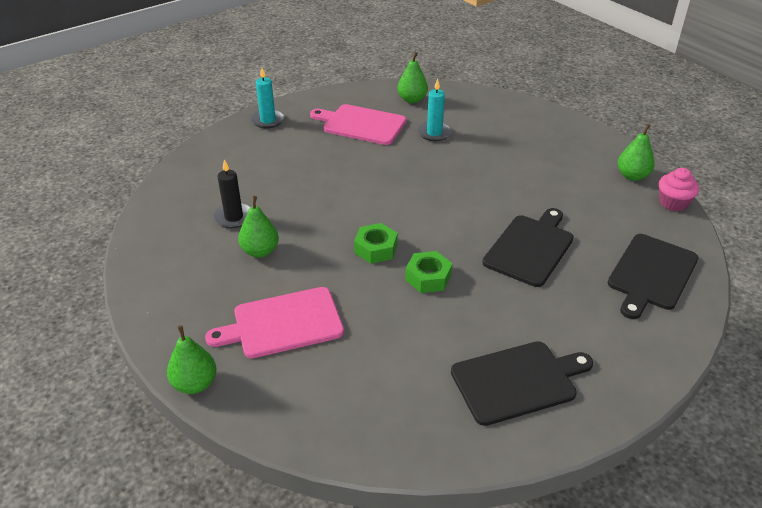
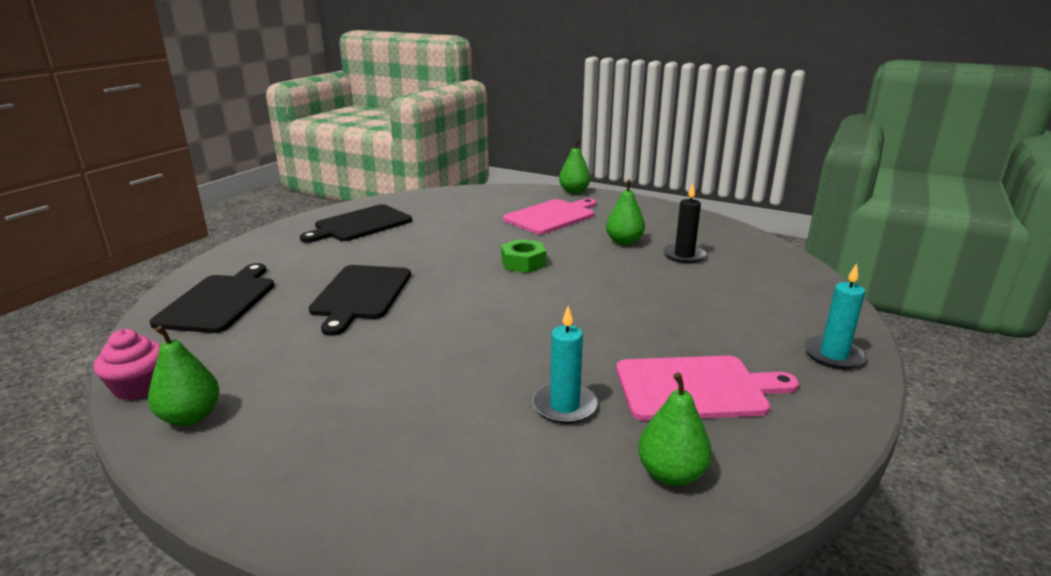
camera: 155 degrees right, 15 degrees down
(428, 277) = (458, 256): green nut -> none

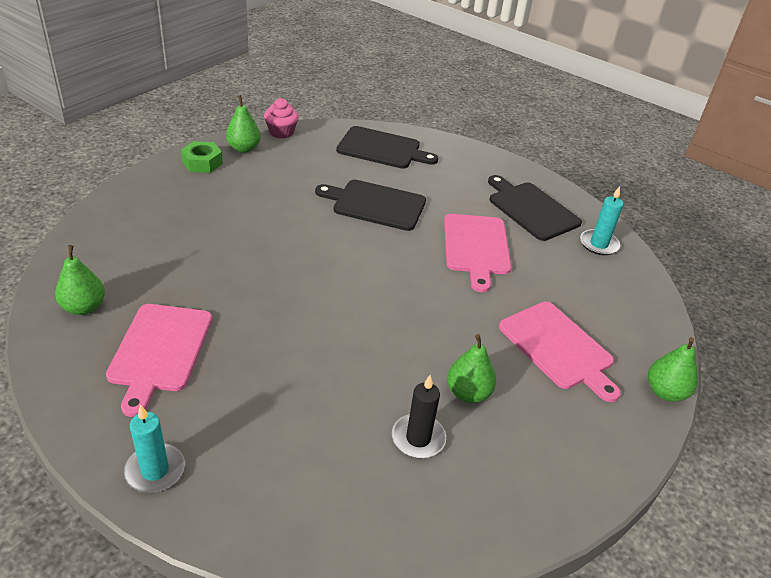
camera: 95 degrees right, 15 degrees up
(431, 244) = (476, 247): none -> pink cutting board
(523, 263) = (420, 300): green nut -> green nut (202, 162)
(564, 406) = (177, 278): turquoise candle -> turquoise candle (599, 244)

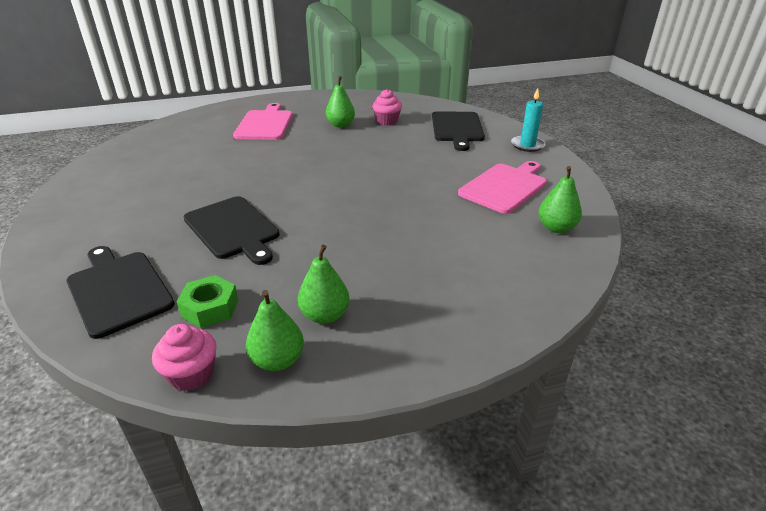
camera: 140 degrees left, 5 degrees down
(202, 162) = (355, 354): green nut -> green nut (210, 308)
(418, 438) = (386, 121): black candle -> pink cupcake
(476, 247) = (214, 174): pink cutting board -> none
(531, 209) = (120, 183): black cutting board -> black cutting board (457, 128)
(599, 244) = (132, 151): turquoise candle -> none
(665, 392) = (247, 102): green pear -> green pear (325, 315)

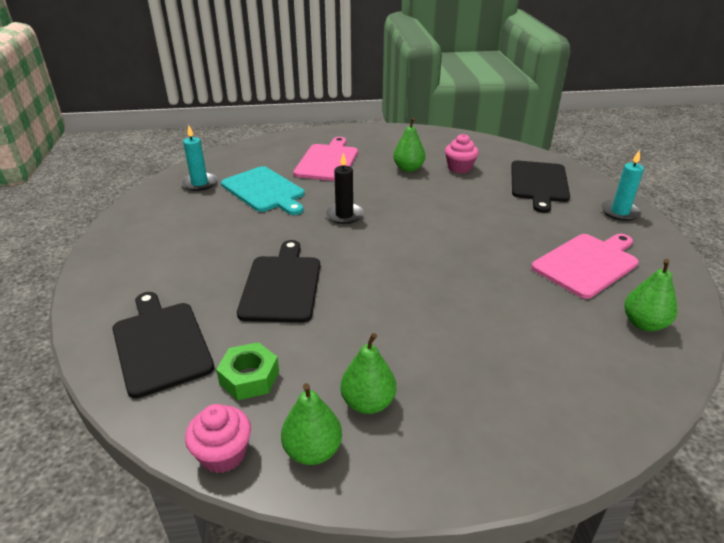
camera: 10 degrees right, 0 degrees up
(142, 151) = (199, 183): none -> turquoise candle
(207, 152) = (264, 191): none -> turquoise cutting board
(233, 229) = (282, 285): black cutting board -> black cutting board turned 150 degrees counterclockwise
(285, 167) = (344, 215): none -> black candle

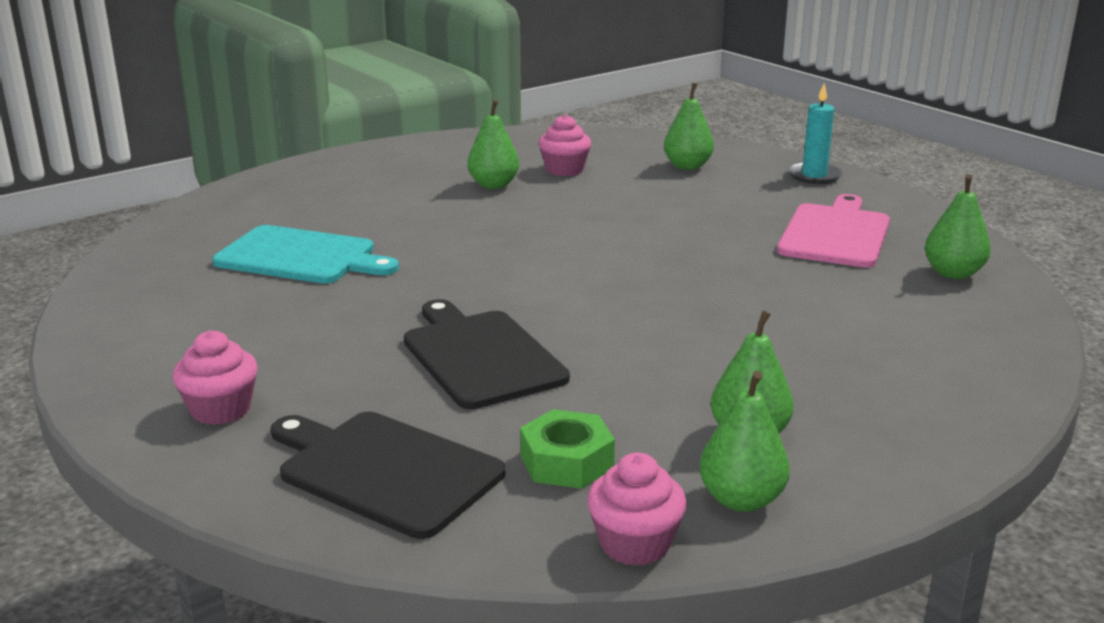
camera: 30 degrees left, 10 degrees down
(134, 275) = (221, 409): none -> pink cupcake
(199, 183) = (171, 272): turquoise candle -> none
(328, 161) = (357, 200): pink cutting board -> none
(344, 215) = (468, 257): black candle -> none
(539, 183) = (687, 166): black cutting board -> green pear

